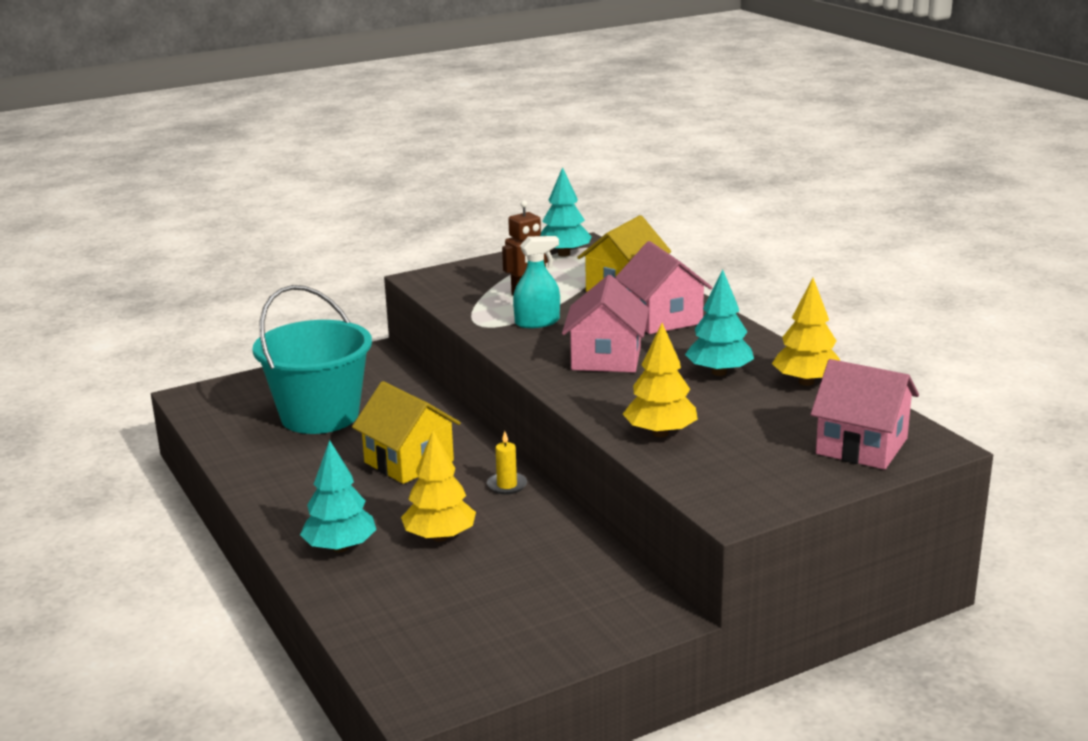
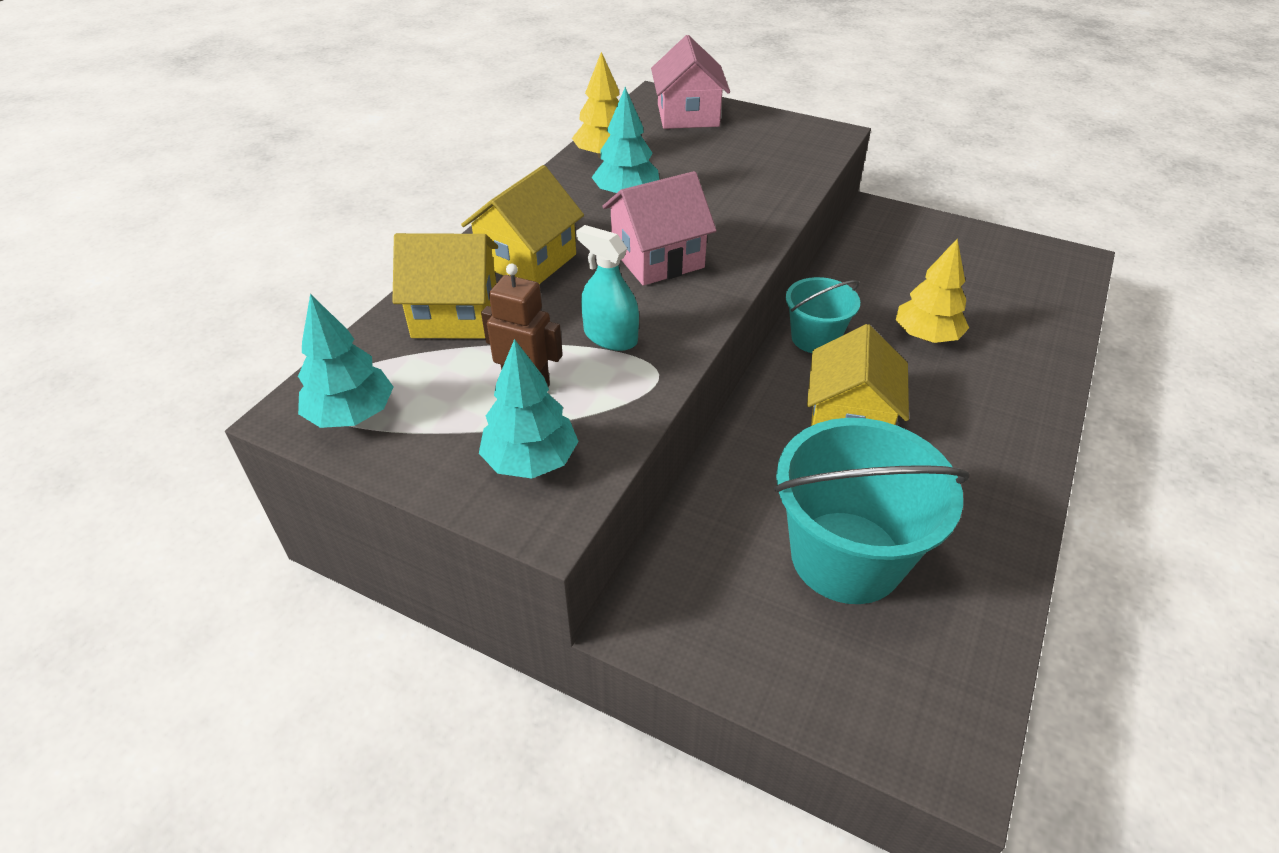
camera: 125 degrees left, 20 degrees up
(340, 547) = (1011, 381): turquoise tree -> turquoise tree (531, 461)
(507, 485) = (815, 338): yellow candle -> turquoise bucket
(660, 433) = (765, 187): yellow tree -> none
(662, 318) = (527, 260): pink house -> yellow house

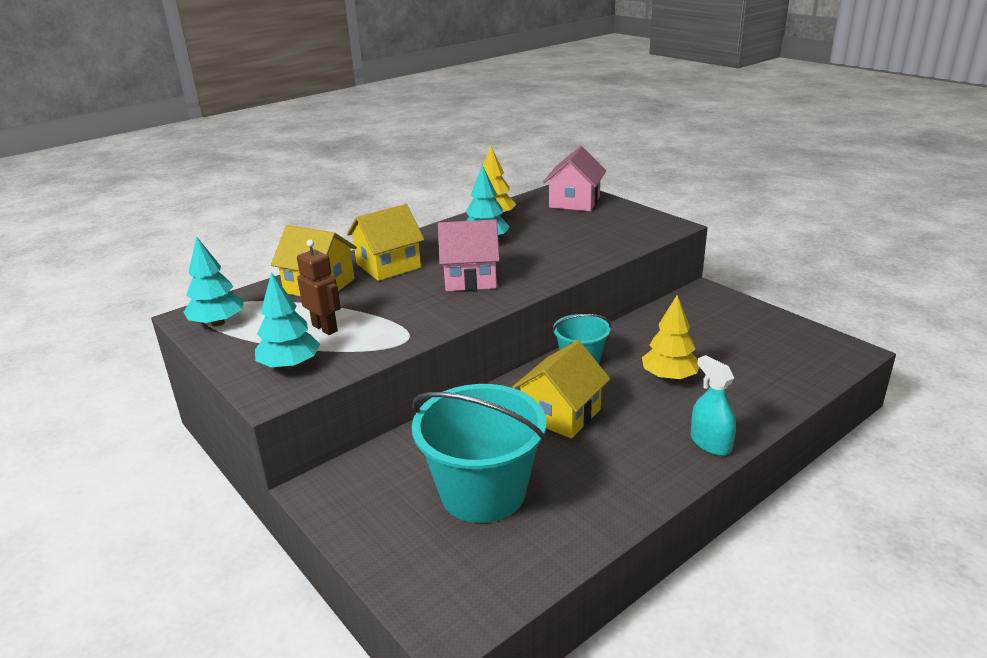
camera: 25 degrees right, 15 degrees down
(610, 337) = (398, 314): turquoise spray bottle -> turquoise spray bottle (710, 443)

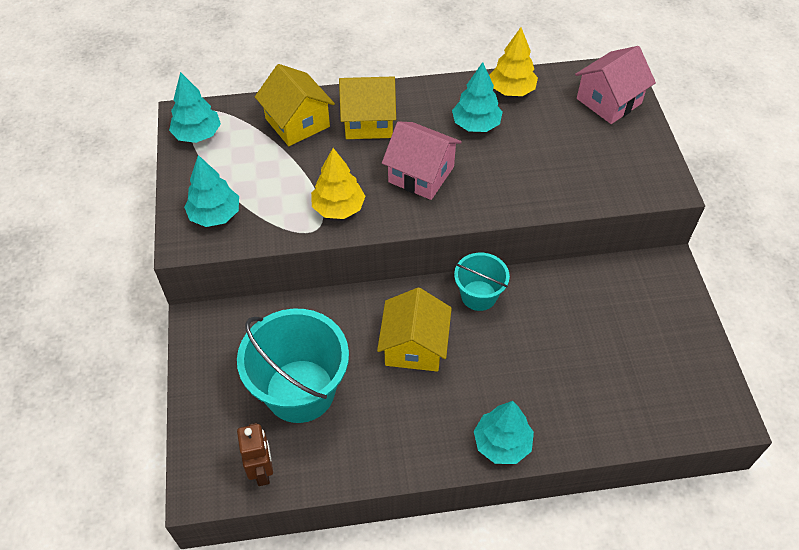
camera: 30 degrees right, 25 degrees up
(325, 328) = (266, 182): brown robot -> brown robot (262, 471)
(561, 414) = (414, 346): yellow house -> yellow house turned 60 degrees counterclockwise
(669, 377) = (535, 355): yellow tree -> yellow tree (338, 208)
(710, 443) = (502, 443): turquoise spray bottle -> turquoise tree

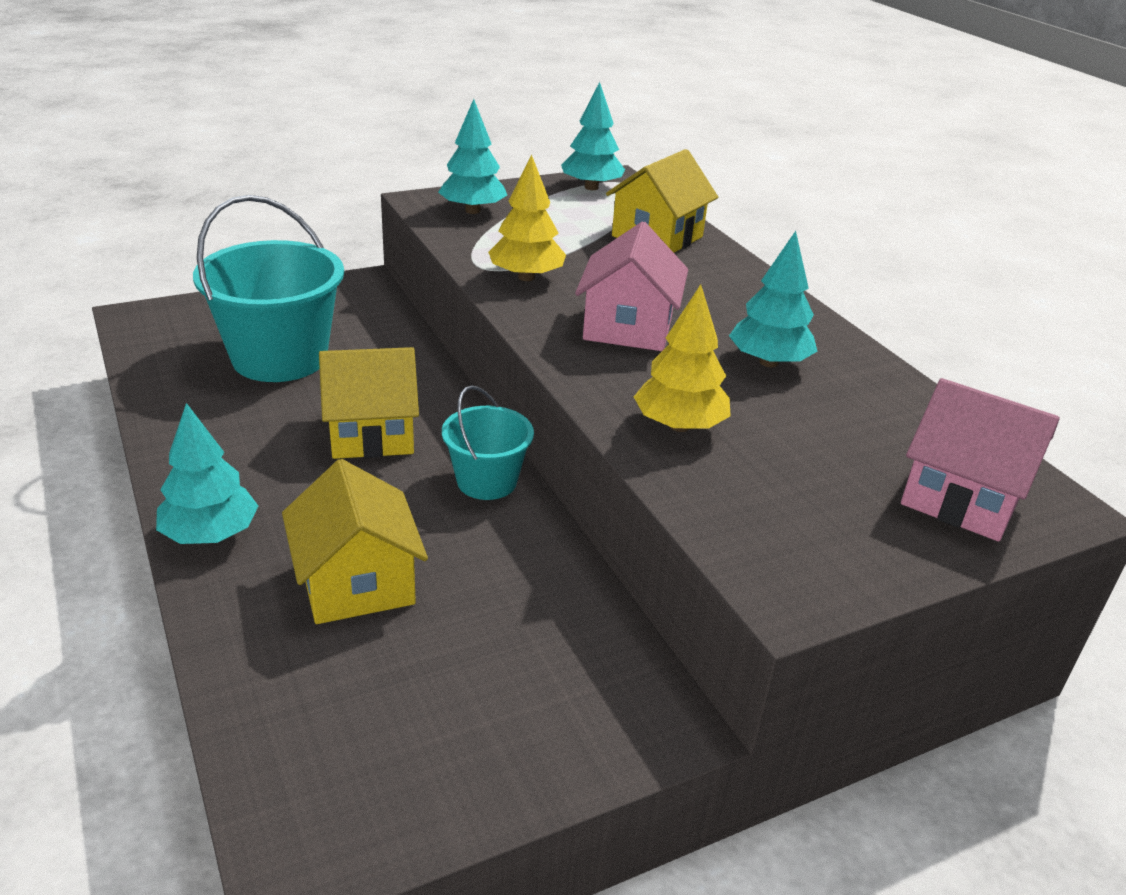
camera: 70 degrees right, 20 degrees down
(262, 471) = (161, 349): brown robot -> none
(368, 121) = (700, 280): yellow house -> yellow house (357, 583)
(511, 90) = (880, 388): yellow tree -> yellow tree (679, 426)

